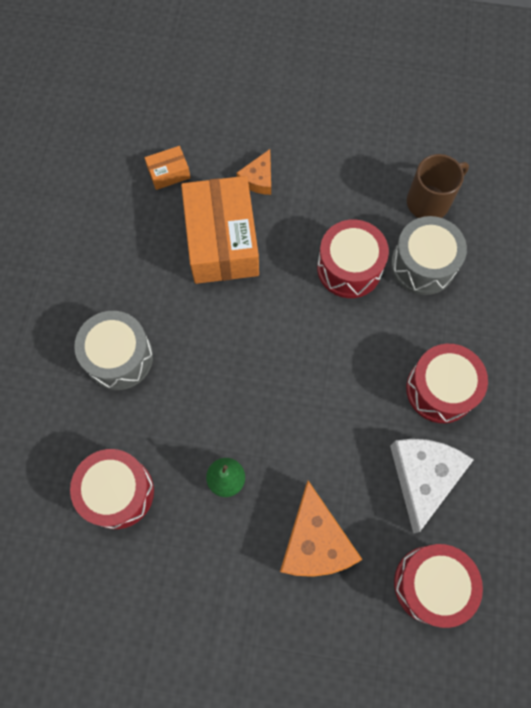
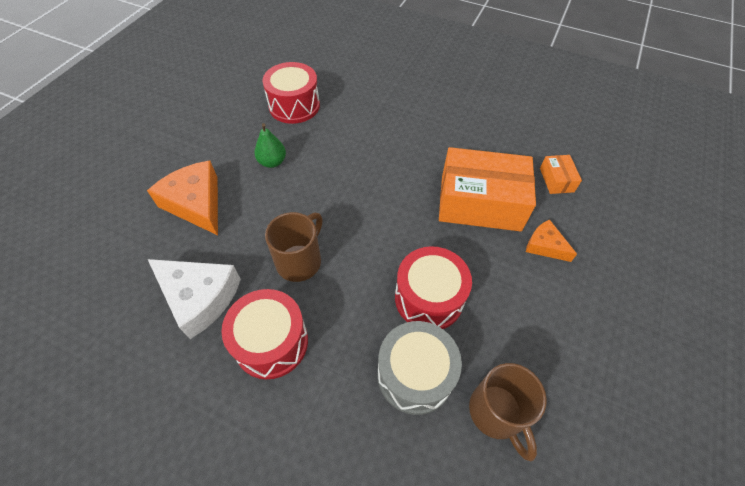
camera: 105 degrees right, 15 degrees down
(119, 357) = (392, 122): grey drum -> none
(315, 542) = (196, 203): orange cheese -> orange cheese turned 45 degrees clockwise
(350, 395) = (300, 261): none -> brown mug
(431, 584) = (113, 273): red drum -> none

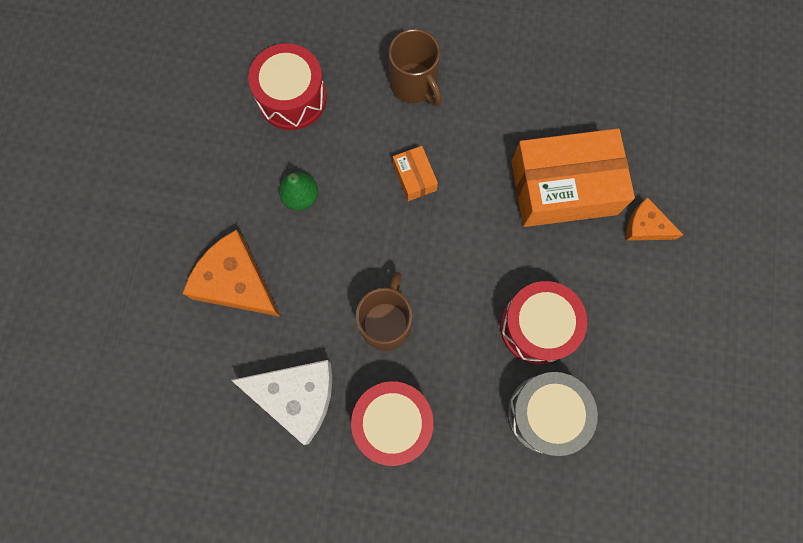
camera: 15 degrees left, 20 degrees up
(497, 413) = (631, 428): brown mug -> brown mug (414, 84)
(556, 180) = (644, 129): orange box -> orange box (414, 177)

